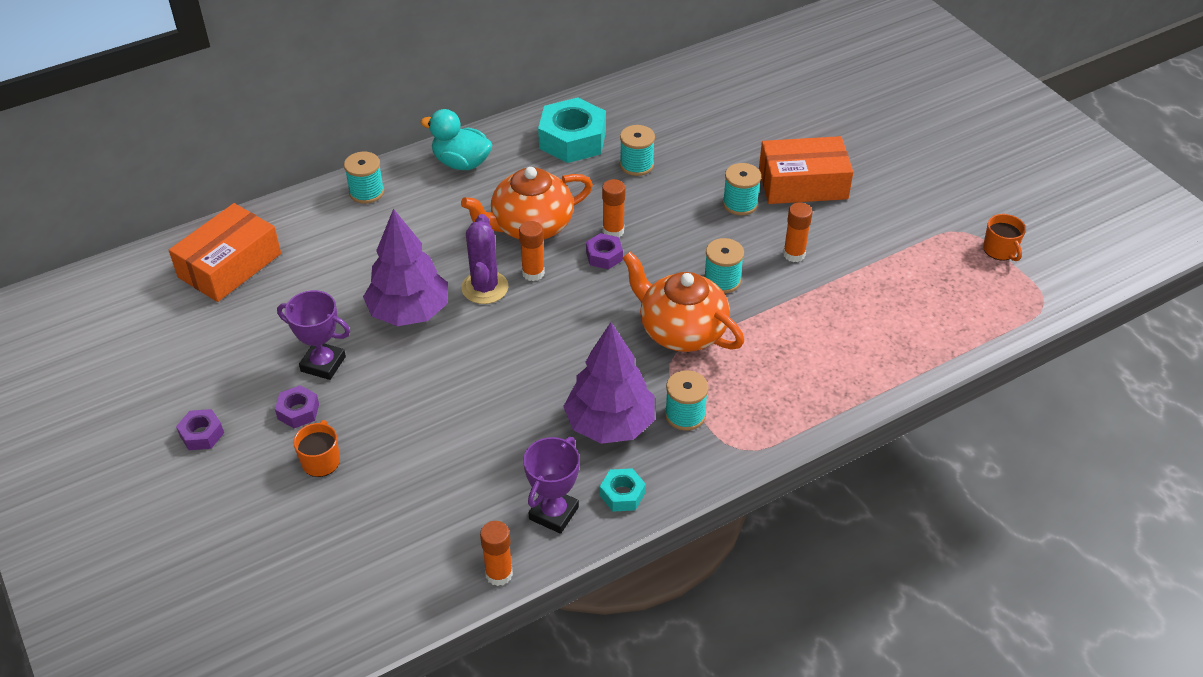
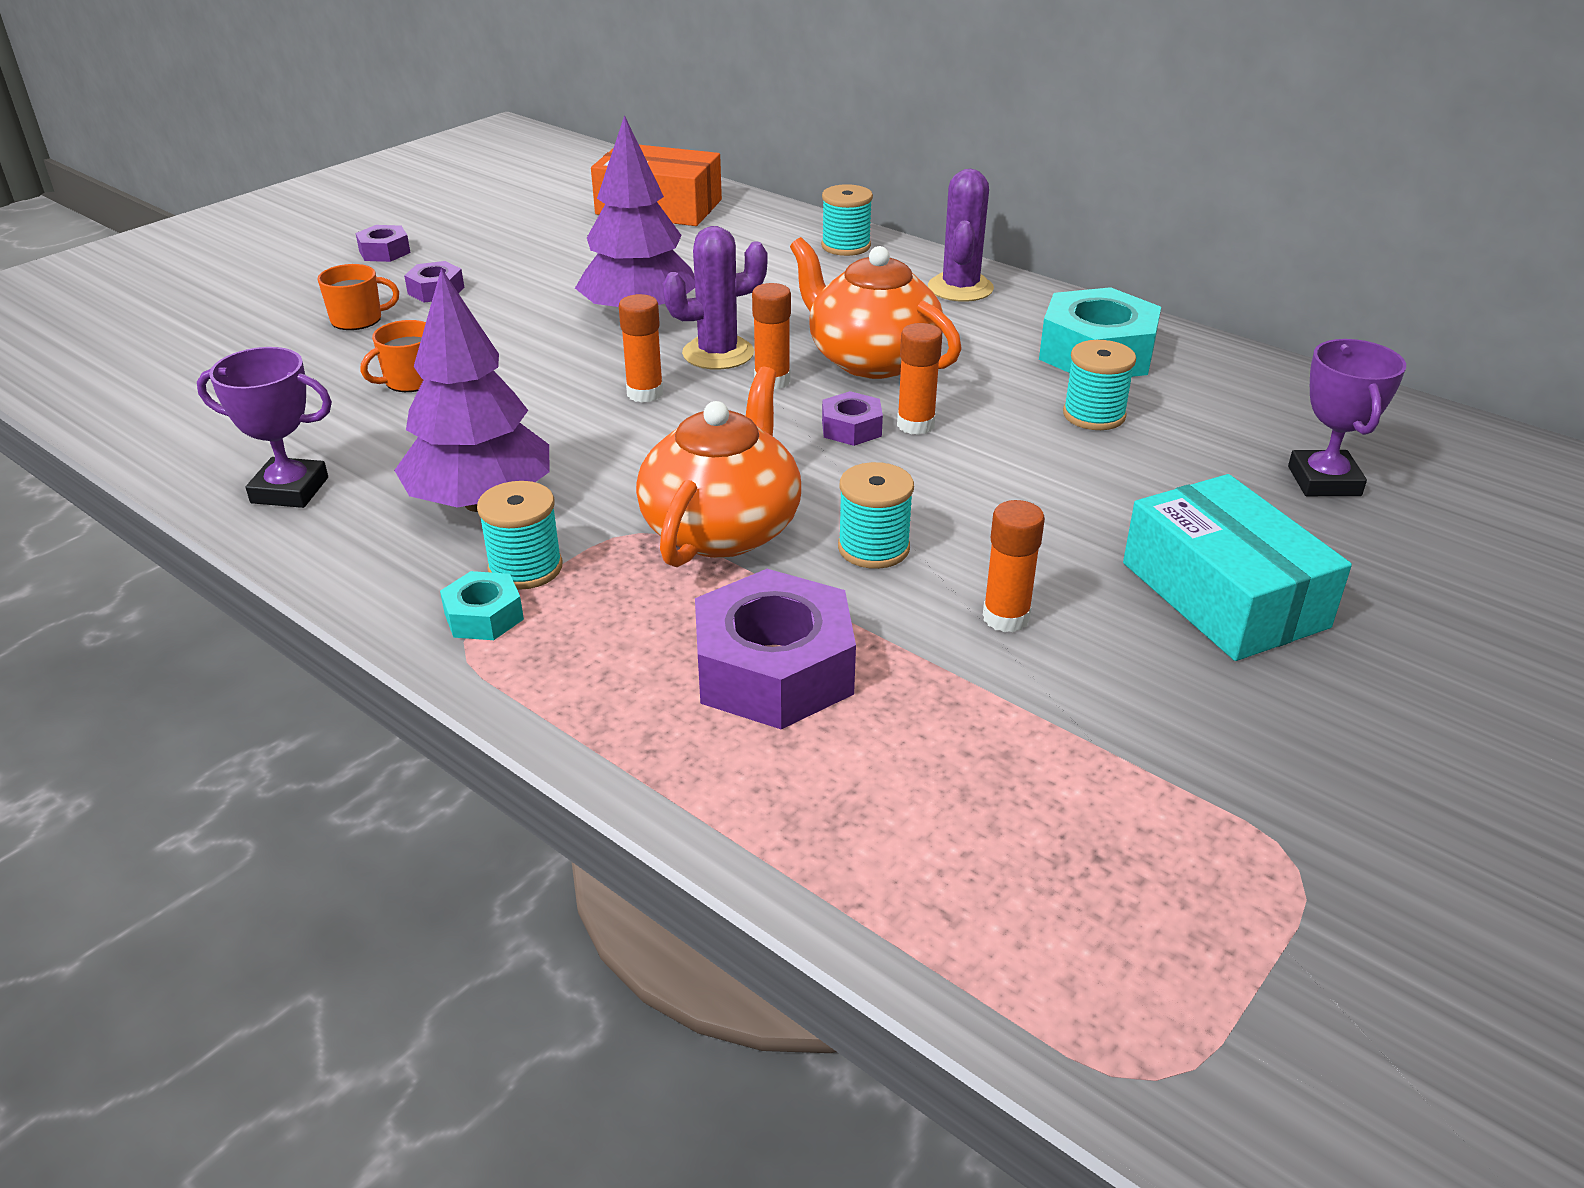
camera: 70 degrees right, 10 degrees down
(323, 364) = (521, 287): purple trophy -> purple trophy (1324, 481)
(461, 163) = (960, 288): turquoise duck -> purple cactus
(499, 574) = (173, 471): orange glue stick -> orange glue stick (645, 393)
(622, 494) = (335, 541): turquoise nut -> turquoise nut (484, 616)
(740, 204) = (1093, 532): turquoise spool -> none
(803, 183) = (1223, 595): orange box -> turquoise box
(804, 340) = (774, 669): none -> purple nut
(1000, 250) = (1288, 951): orange mug -> orange mug (410, 380)

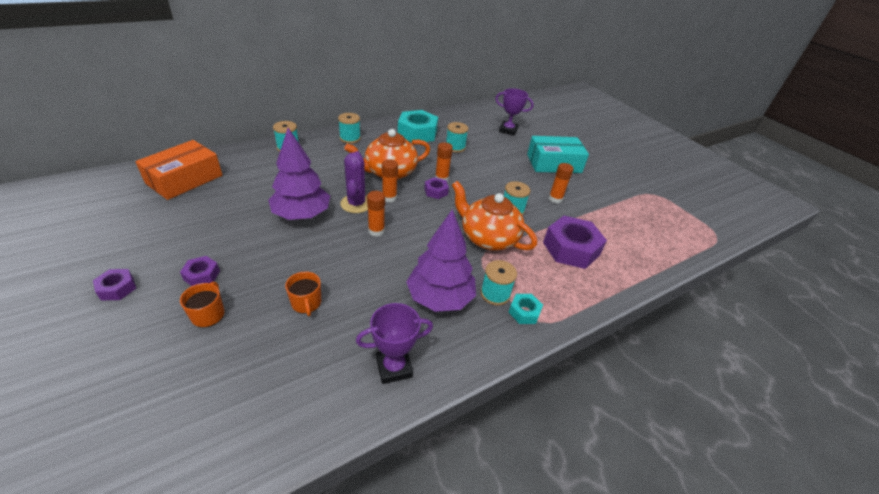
camera: 75 degrees left, 5 degrees up
(290, 490) = (394, 367): purple trophy -> purple trophy turned 45 degrees clockwise
(960, 288) = (350, 138): purple cactus -> turquoise spool

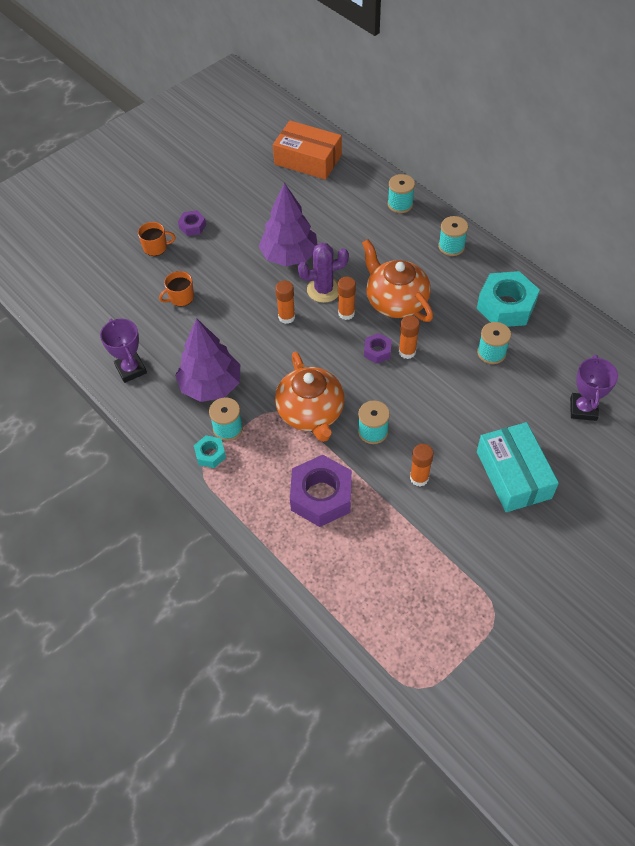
camera: 85 degrees right, 15 degrees up
(117, 288) = (167, 190): purple nut -> none
(488, 238) = (311, 413): orange teapot -> orange teapot turned 135 degrees clockwise

